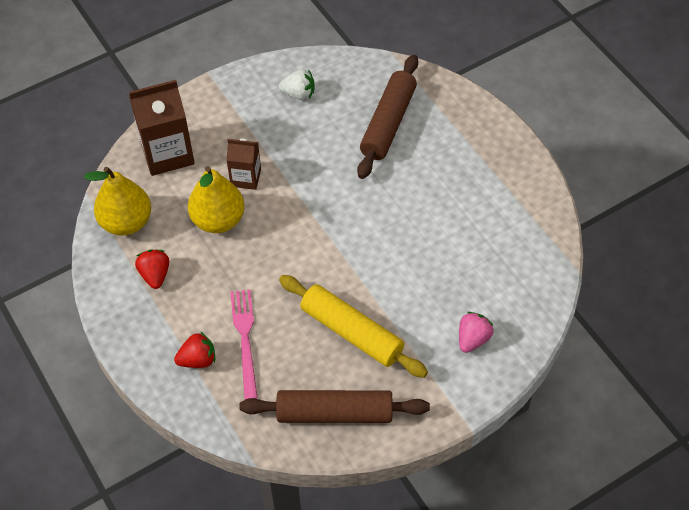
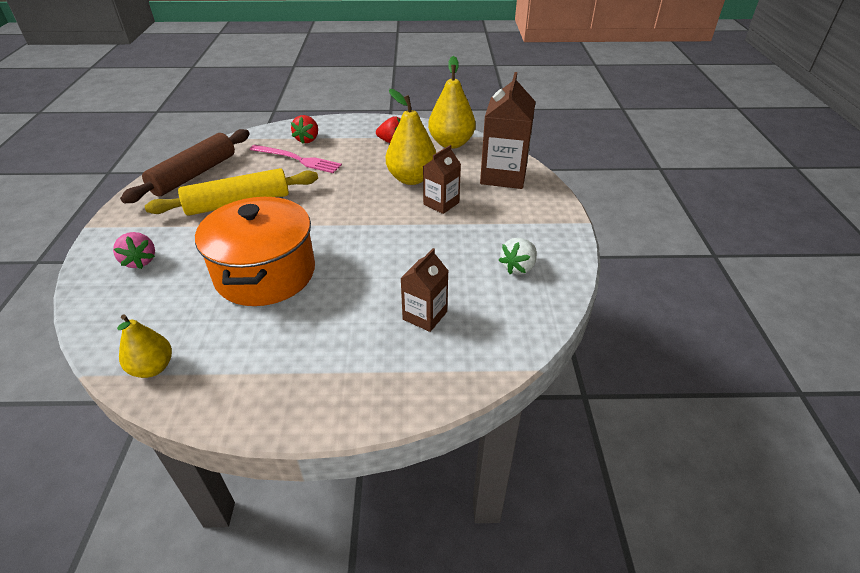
camera: 120 degrees right, 15 degrees down
(388, 123) = (425, 315): brown rolling pin -> brown carton
(419, 241) = (265, 273): none -> orange pot
(543, 237) = (153, 368): none -> yellow pear

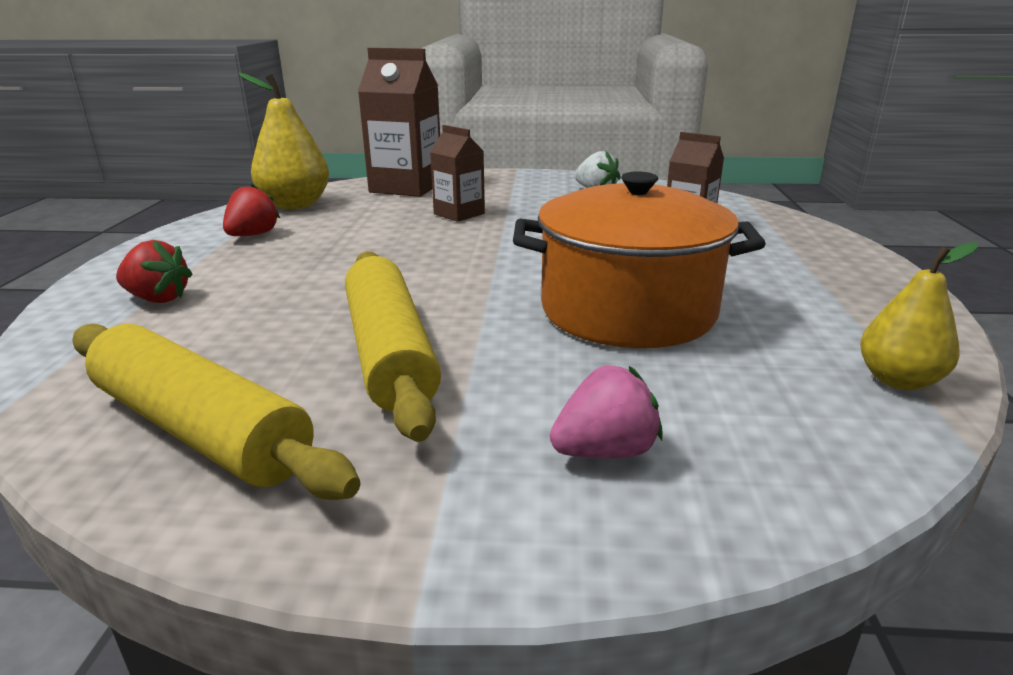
camera: 85 degrees left, 15 degrees down
(194, 174) = (201, 429): brown rolling pin -> yellow rolling pin
(297, 159) = (242, 304): pink fork -> none
(412, 178) = (383, 226): yellow pear -> none

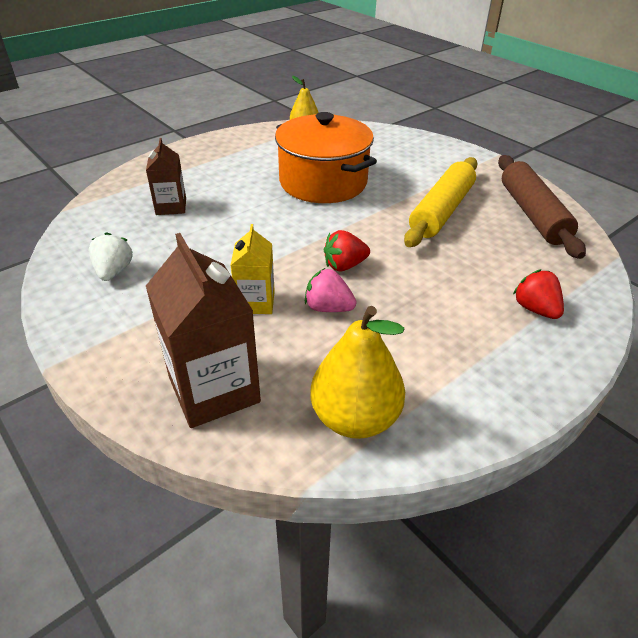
camera: 135 degrees left, 15 degrees up
(201, 429) = (532, 214): yellow rolling pin -> brown rolling pin
(253, 235) = (435, 367): red strawberry -> red strawberry (344, 265)
(459, 214) = (255, 302): brown carton -> yellow carton
(605, 451) = (416, 155): pink strawberry -> pink strawberry (328, 308)

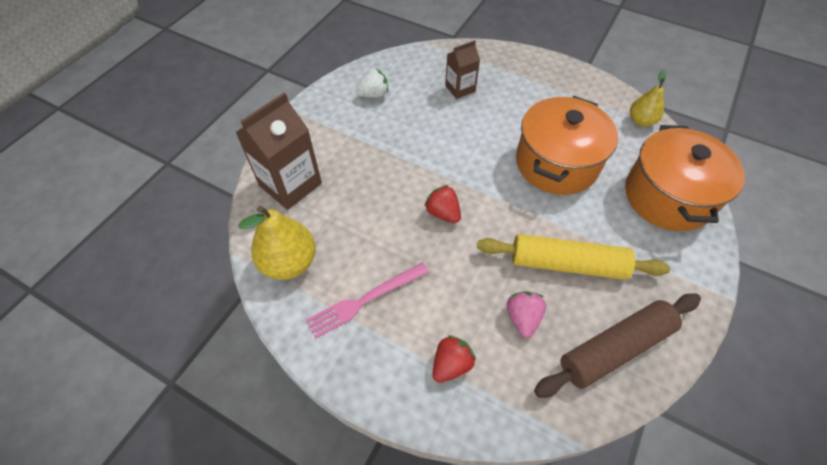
camera: 70 degrees right, 15 degrees up
(255, 302) = (376, 175): yellow carton -> none
(328, 308) = (388, 218): pink strawberry -> pink strawberry (522, 318)
(393, 146) = (667, 196): none -> orange pot
(440, 355) = (365, 300): none -> pink fork

